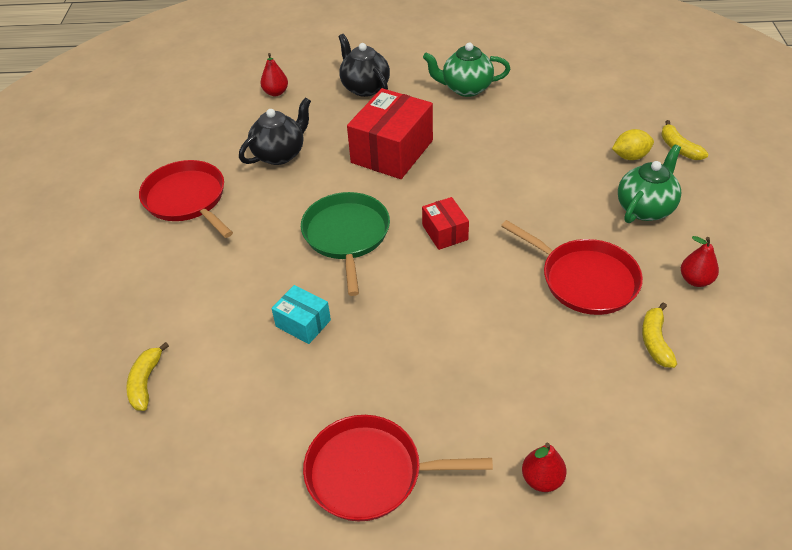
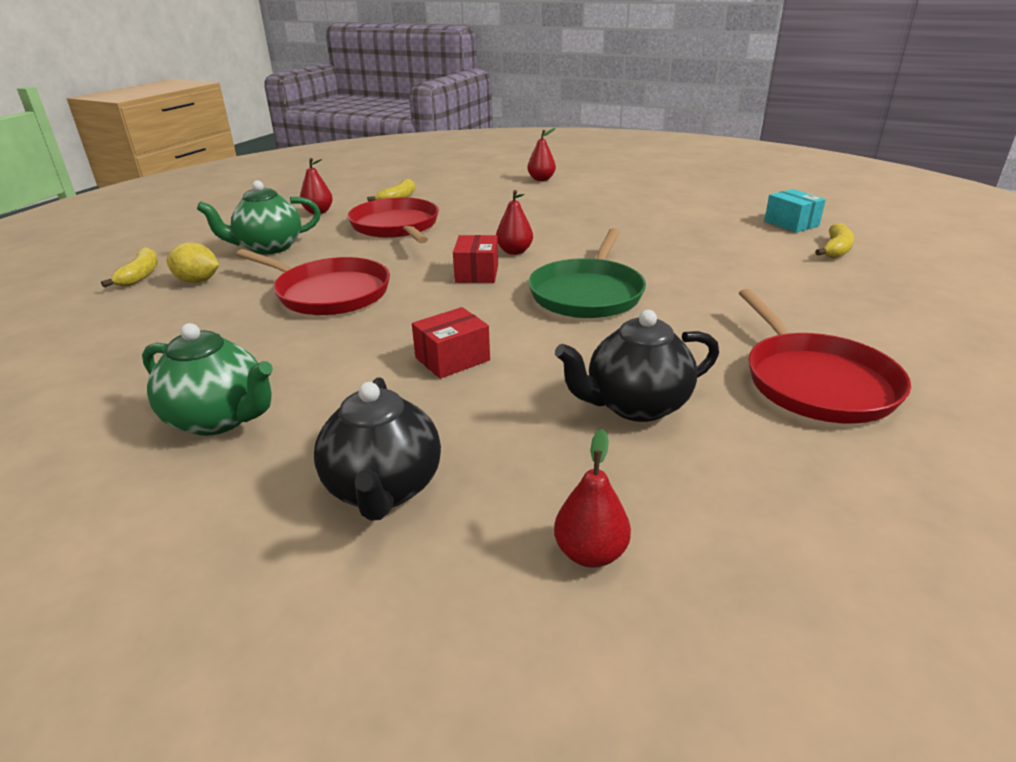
camera: 155 degrees left, 15 degrees down
(303, 323) = (670, 251): turquoise box -> turquoise box (791, 223)
(370, 473) = (648, 194): red pan -> red pan (329, 293)
(392, 151) = (452, 359): red box -> red box, size x0.51
(439, 274) = (514, 251): none -> red pear

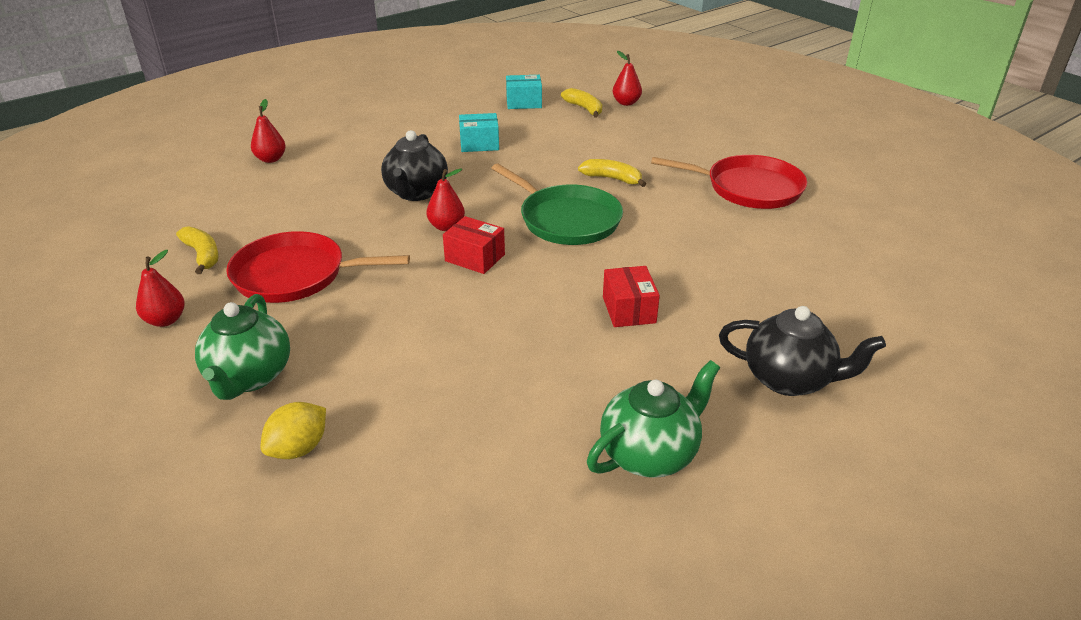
camera: 65 degrees left, 5 degrees up
(140, 275) = (219, 504): yellow banana -> yellow banana (612, 179)
(329, 293) = (435, 352): red pan -> none
(590, 553) = (877, 316): red pear -> red pear (626, 103)
(636, 405) = (741, 254): black teapot -> black teapot (416, 193)
(674, 228) = (479, 144): none -> turquoise box

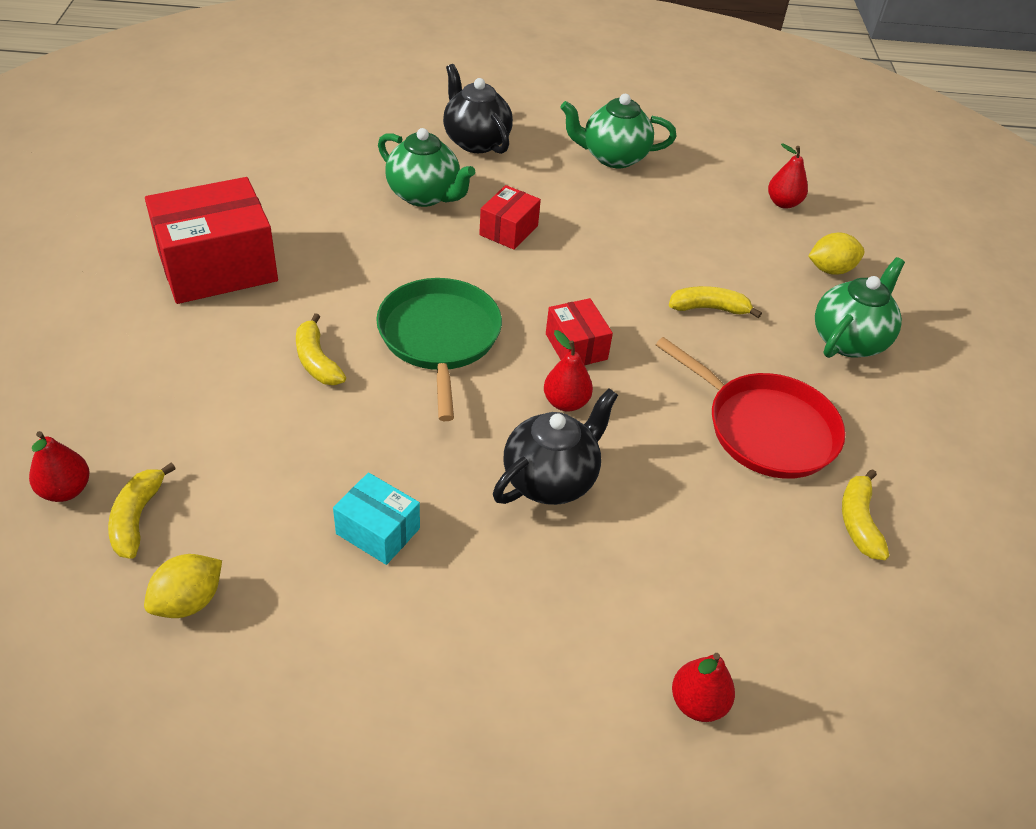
camera: 145 degrees left, 10 degrees up
(166, 320) = (914, 443): red pear -> red pear (783, 203)
(398, 337) = (709, 308): none -> yellow banana
(524, 102) = (188, 601): turquoise box -> yellow lemon
(731, 299) = (424, 195): none -> green teapot
(748, 188) = (217, 266): red pan -> red box

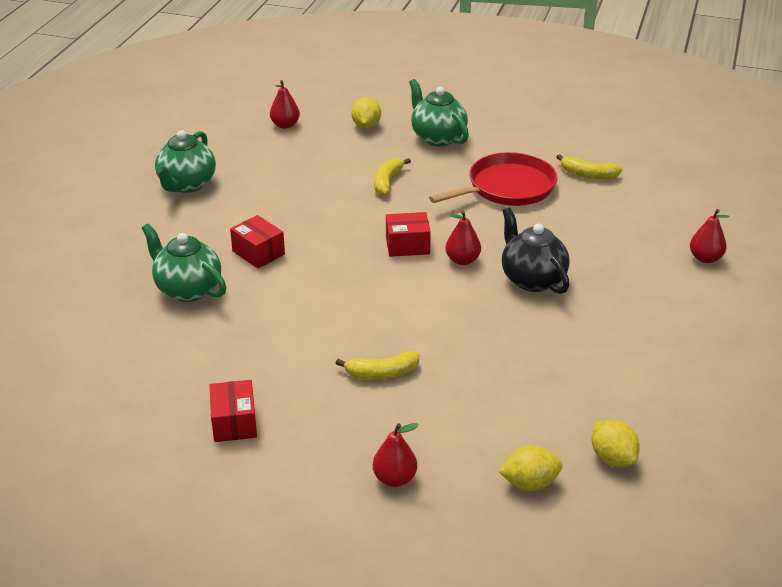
camera: 70 degrees left, 10 degrees down
(66, 490) = (492, 526): red pear -> red pear (395, 478)
(137, 518) = (529, 483): yellow banana -> yellow lemon
(217, 266) = (234, 423): red box -> red box, size x0.51
(378, 531) = (563, 361): turquoise box -> none
(424, 195) = (188, 289): green teapot -> green teapot turned 105 degrees counterclockwise
(439, 338) = (376, 307): green pan -> none
(475, 141) = (122, 250): black teapot -> none

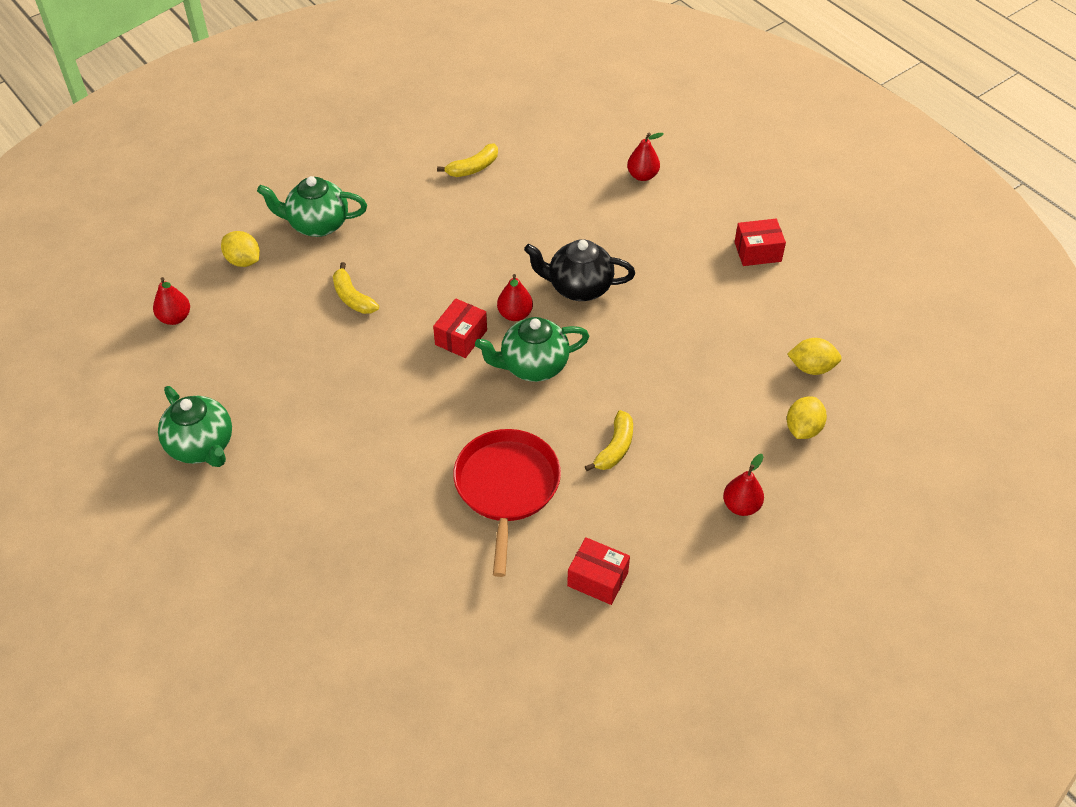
camera: 55 degrees left, 15 degrees up
(188, 289) = (381, 526): green teapot -> green teapot (533, 366)
(258, 253) = (373, 446): red box -> red box (757, 252)
(507, 187) = (441, 226): red pan -> red pan (506, 487)

